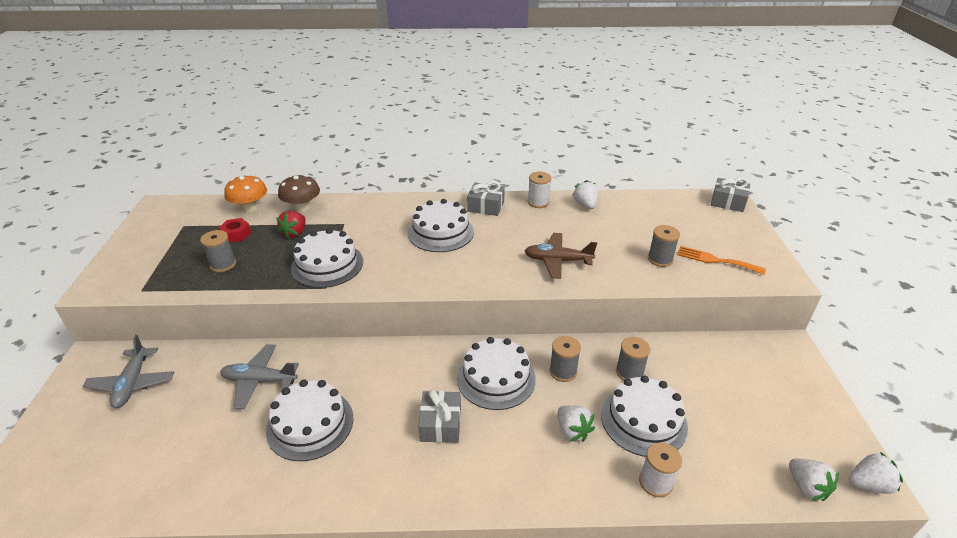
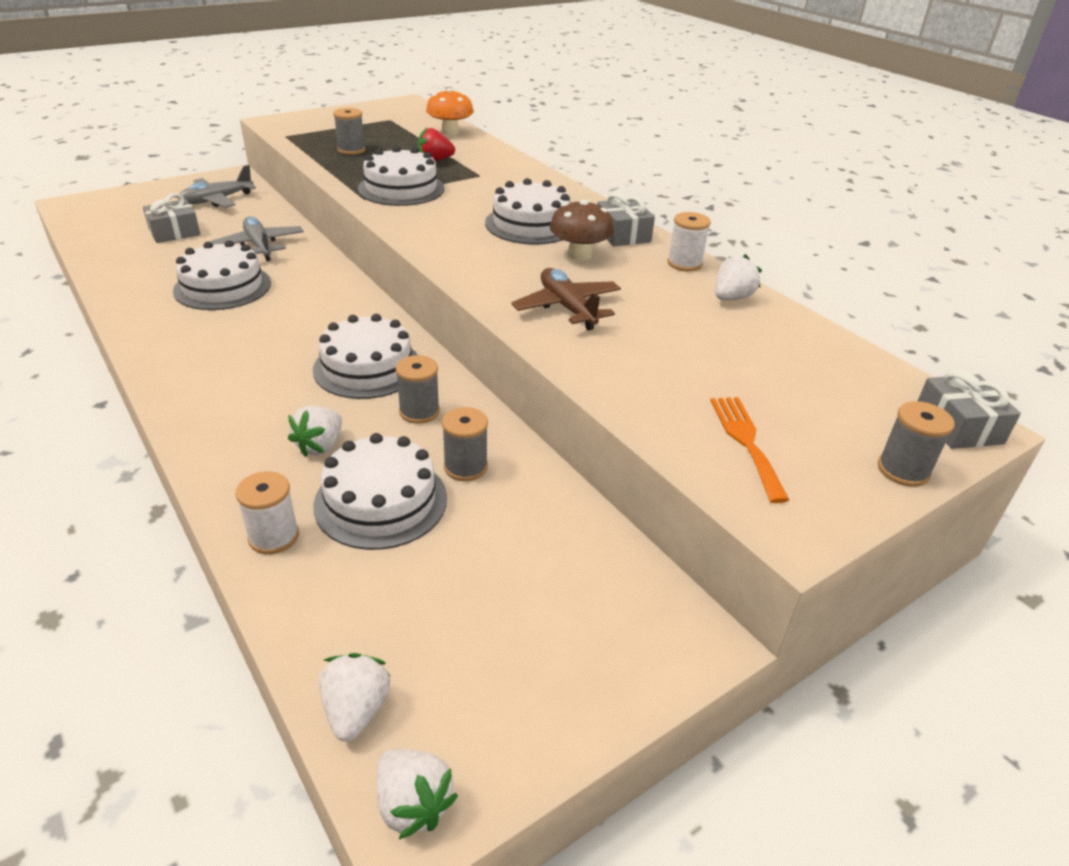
camera: 55 degrees right, 0 degrees up
(236, 234) = (401, 140): red nut -> none
(302, 207) = (481, 150): brown mushroom -> brown mushroom (579, 255)
(441, 424) = (269, 354): grey gift -> grey gift (174, 232)
(660, 259) = (676, 387): grey spool -> grey spool (903, 470)
(806, 487) = (356, 710): white strawberry -> white strawberry turned 150 degrees clockwise

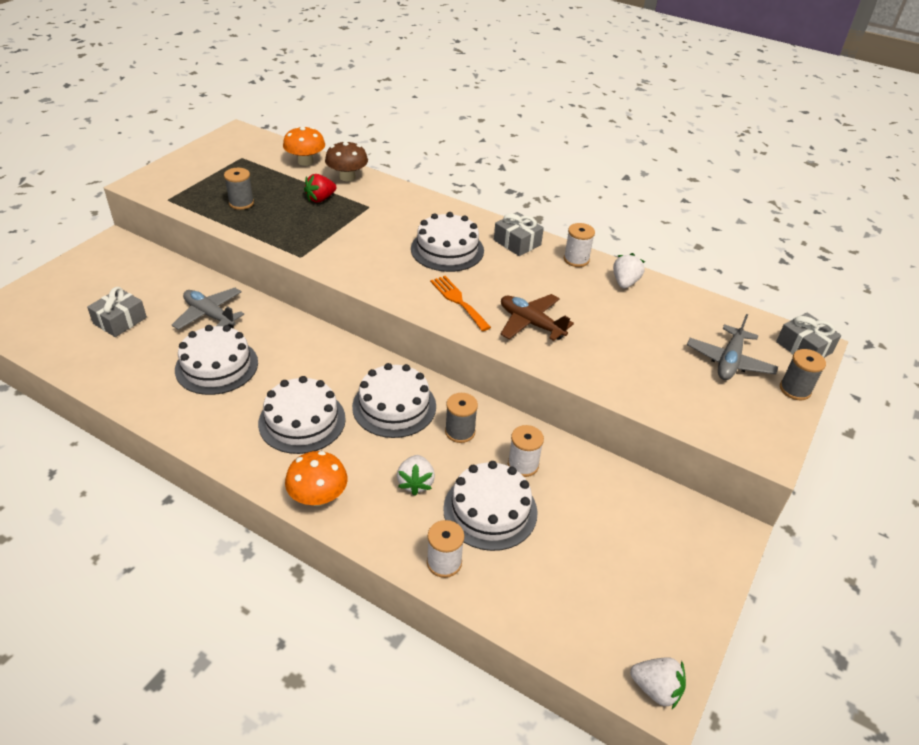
camera: 25 degrees left, 5 degrees up
(202, 425) = (318, 497): none -> orange mushroom
(217, 200) = (125, 274): grey plane -> grey plane (729, 361)
(356, 710) = (586, 651): white strawberry -> none
(401, 188) = (320, 237): white cake -> white cake (302, 421)
(465, 467) = (523, 465): grey spool -> white spool
(579, 255) = (503, 271): brown mushroom -> brown mushroom (347, 177)
(746, 442) = (706, 398): orange fork -> orange fork (458, 301)

